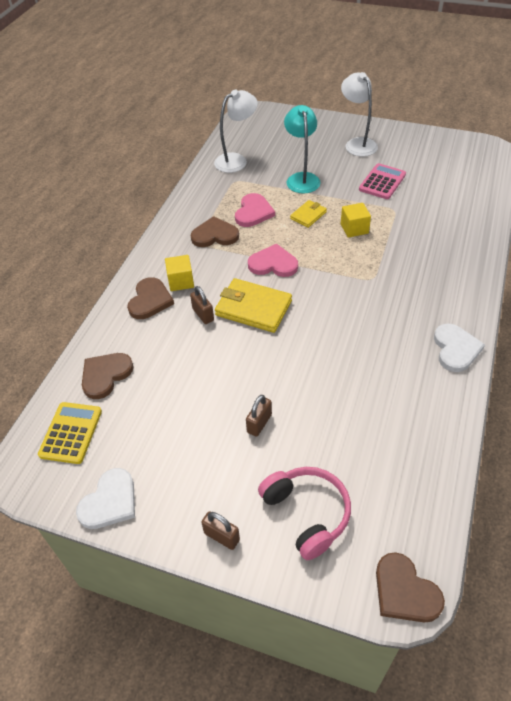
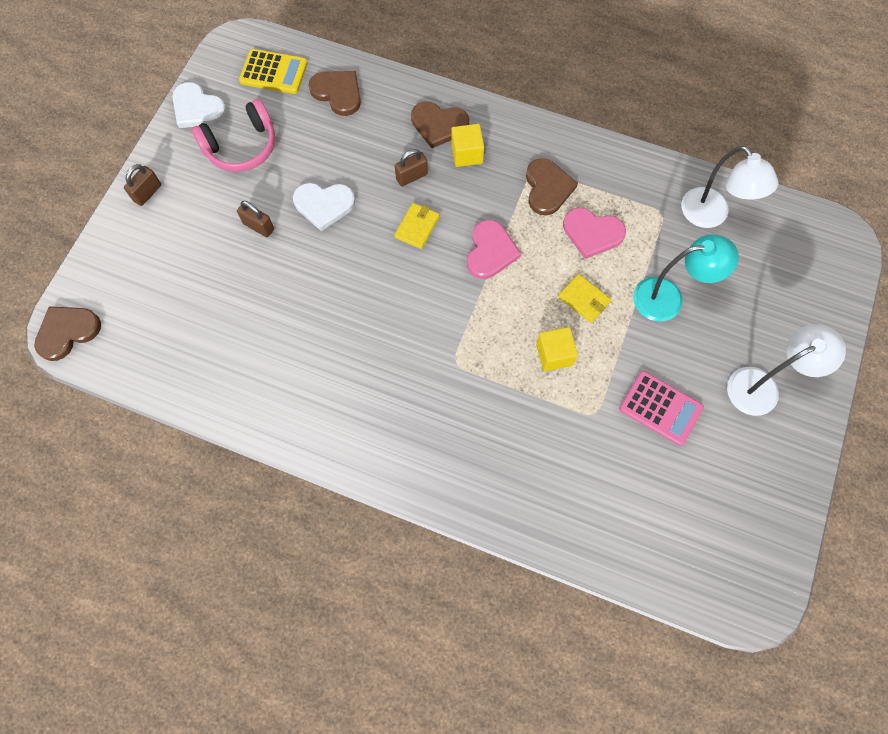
camera: 90 degrees right, 20 degrees up
(253, 308) = (417, 227): yellow wallet -> yellow wallet, size x0.55
(307, 513) = (155, 261): pink headphones -> pink headphones (241, 147)
(455, 349) = (329, 439): white heart -> white heart (324, 205)

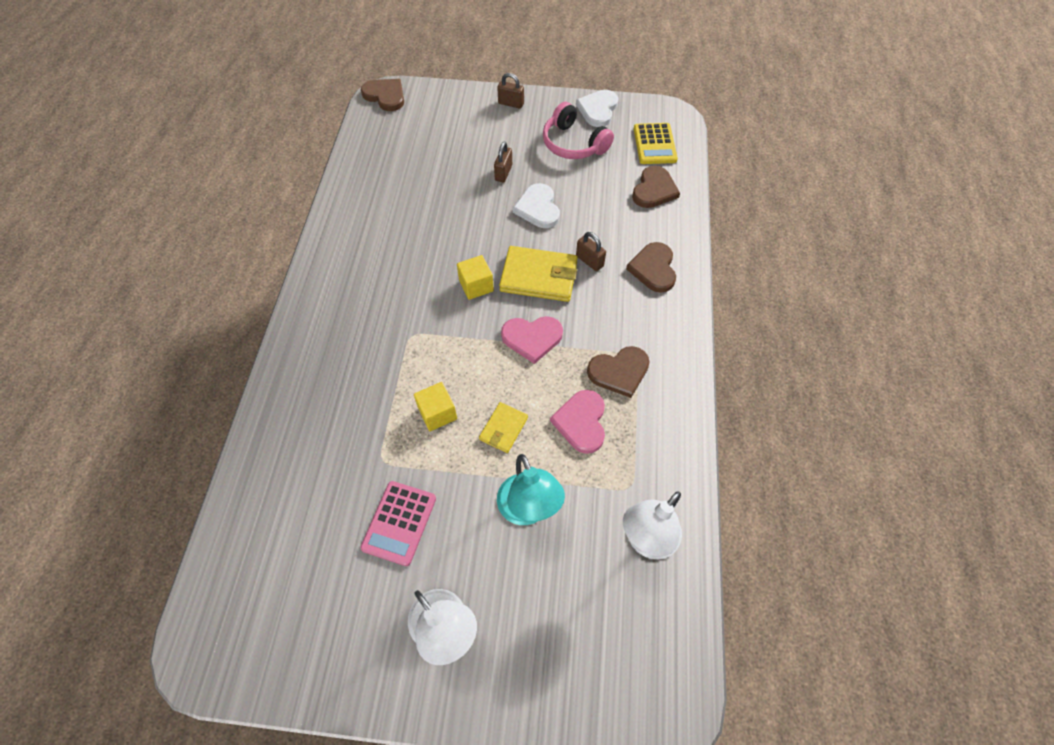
camera: 75 degrees right, 10 degrees down
(417, 227) = (539, 277): yellow wallet -> yellow wallet, size x1.81
(467, 154) = (631, 297): yellow cube -> yellow cube (476, 285)

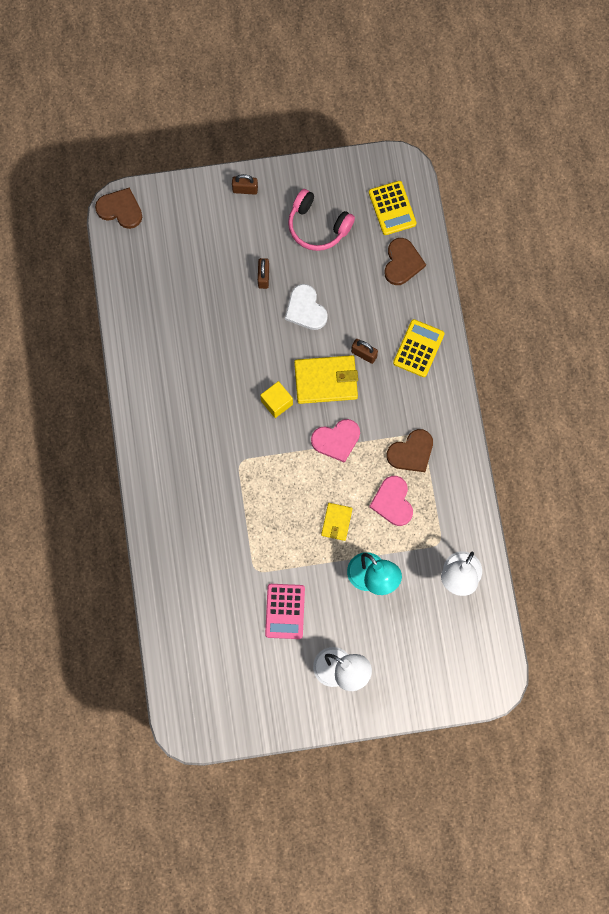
camera: 15 degrees left, 15 degrees up
(437, 413) = (283, 523): yellow cube -> none
(598, 109) = (330, 177): white heart -> none
(653, 269) = (418, 348): brown heart -> yellow calculator

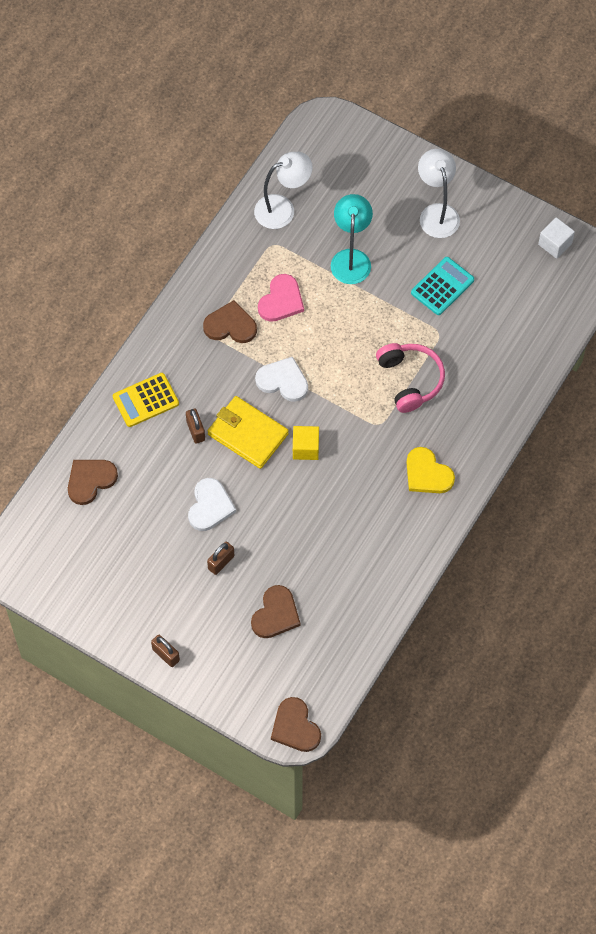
camera: 140 degrees left, 10 degrees down
(175, 452) = (427, 474): none -> yellow heart
(196, 271) = (275, 614): none -> brown heart
(229, 720) = (555, 244): none -> white cube
(285, 611) = (442, 286): pink calculator -> turquoise calculator
(318, 226) = (132, 570): pink headphones -> pink headphones (410, 380)
(336, 440) = (283, 381): pink heart -> white heart
(336, 522) = (341, 319): yellow wallet -> none
(392, 208) = (53, 534): yellow calculator -> none

